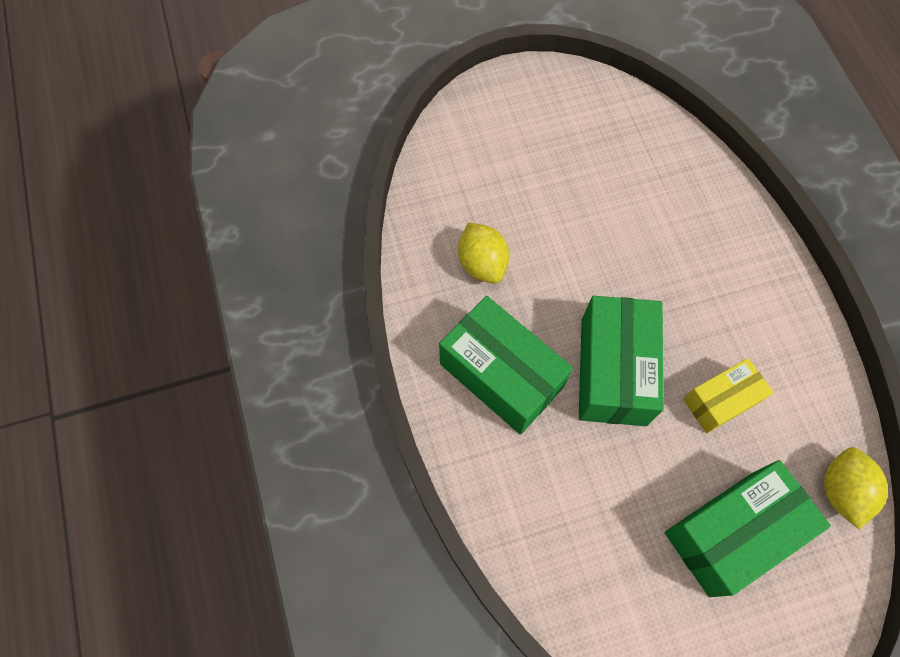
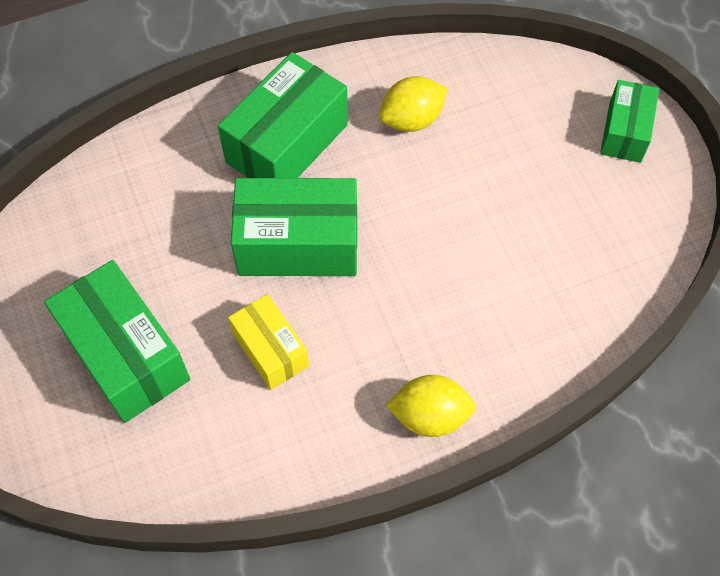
camera: 85 degrees right, 5 degrees down
(507, 103) = (625, 132): none -> green box
(841, 490) = (171, 472): yellow lemon -> yellow lemon (430, 415)

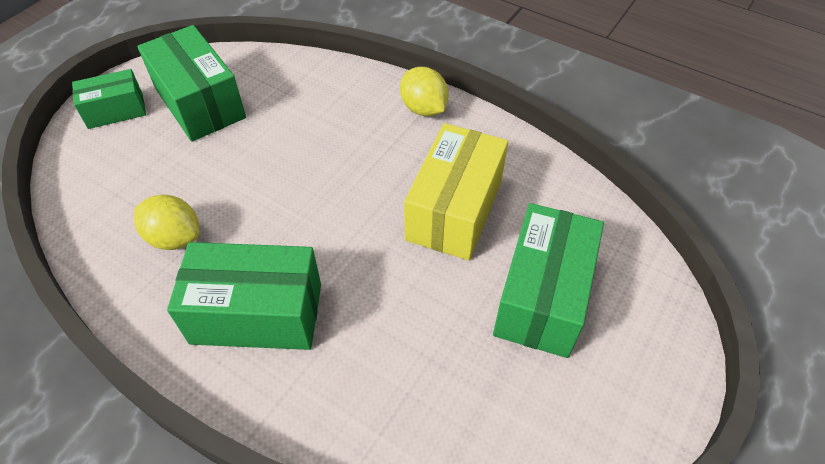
camera: 125 degrees left, 10 degrees down
(270, 350) = (454, 210): yellow box -> yellow box, size x1.68
(298, 244) = (354, 245): green box -> green box (200, 103)

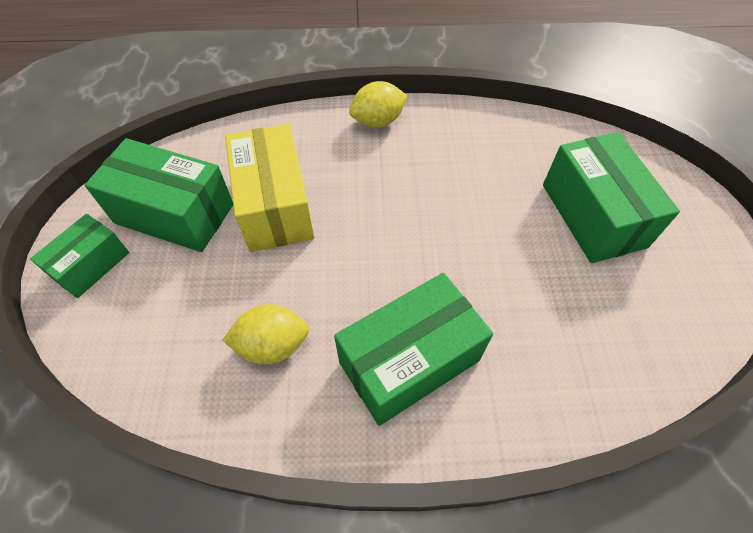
camera: 35 degrees left, 5 degrees up
(423, 109) = (378, 121): yellow lemon -> yellow lemon turned 45 degrees counterclockwise
(454, 210) = (476, 187): yellow box -> yellow box (275, 206)

